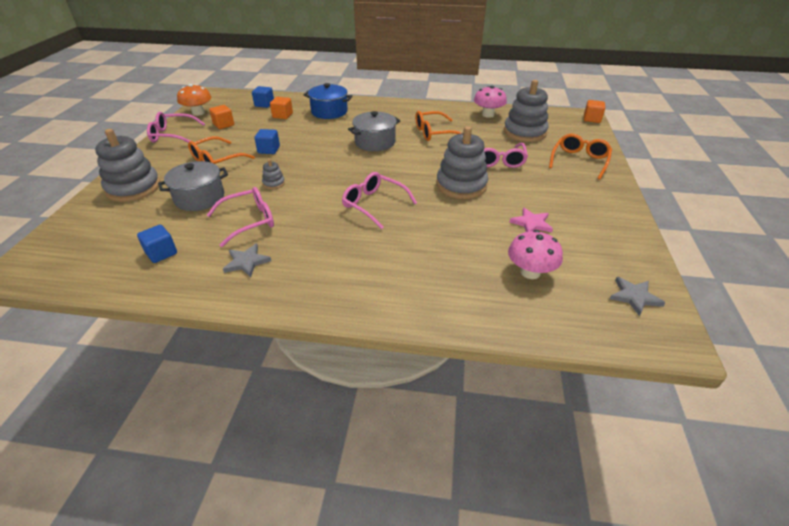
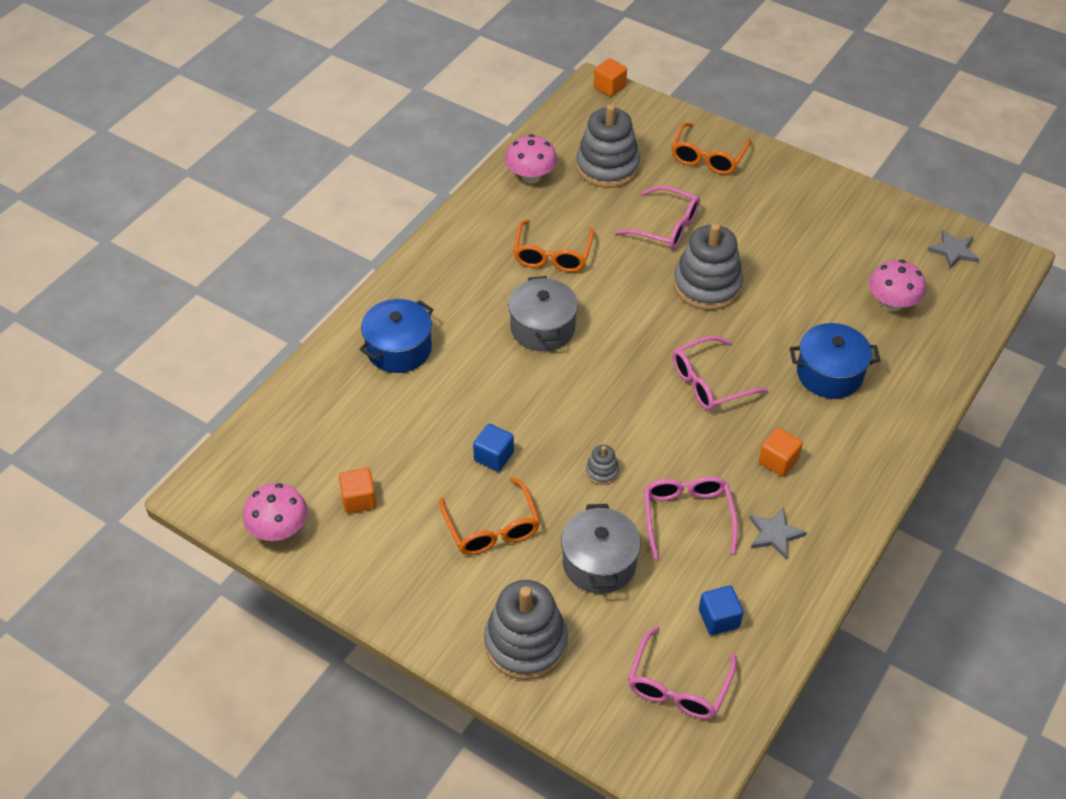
camera: 65 degrees left, 10 degrees up
(173, 135) = (357, 577): pink glasses -> pink glasses (678, 685)
(198, 113) = (279, 529): orange mushroom -> pink mushroom
(264, 104) = (306, 427): blue cube -> none
(282, 115) = (373, 412): orange cube -> orange cube (778, 461)
(423, 255) = (829, 374): none -> blue pot
(531, 223) = (813, 262): pink star -> none
(579, 161) = (708, 157): orange glasses -> orange glasses turned 120 degrees counterclockwise

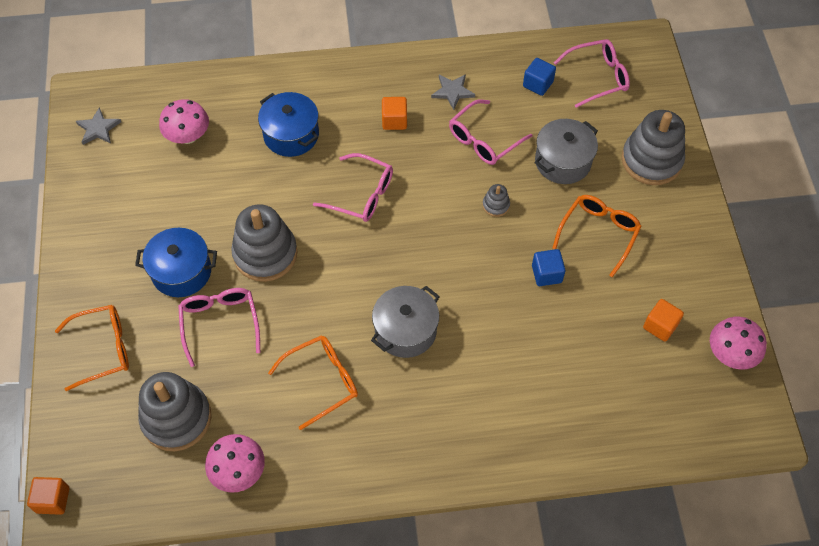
camera: 130 degrees left, 10 degrees up
(399, 349) = (517, 412): blue pot -> blue pot (181, 272)

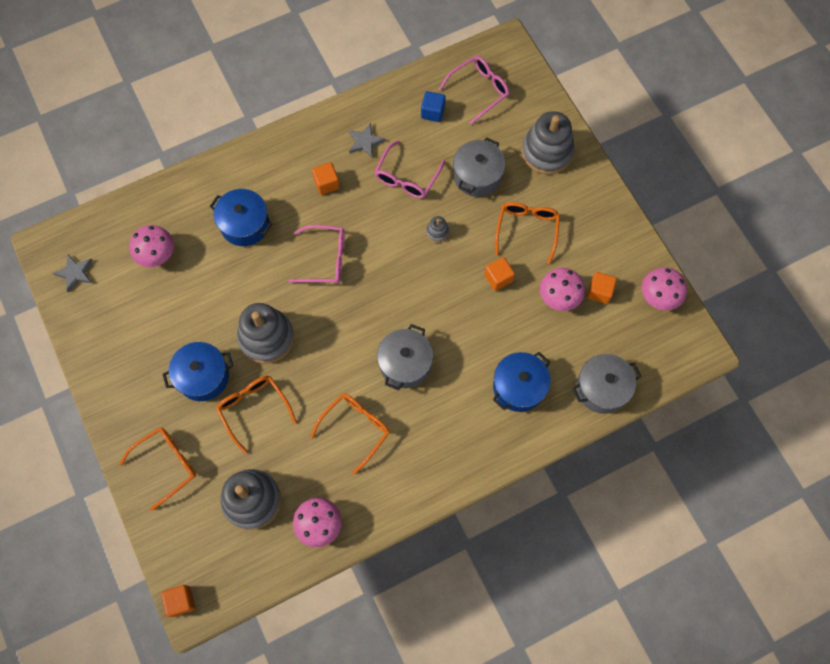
camera: 20 degrees left, 10 degrees up
(220, 323) = (254, 409): pink glasses -> orange glasses
(526, 399) = (519, 387): none -> blue pot
(546, 274) = (498, 278): blue cube -> orange cube
(610, 316) = (559, 297): none -> pink mushroom
(625, 434) = (602, 388): none -> grey pot

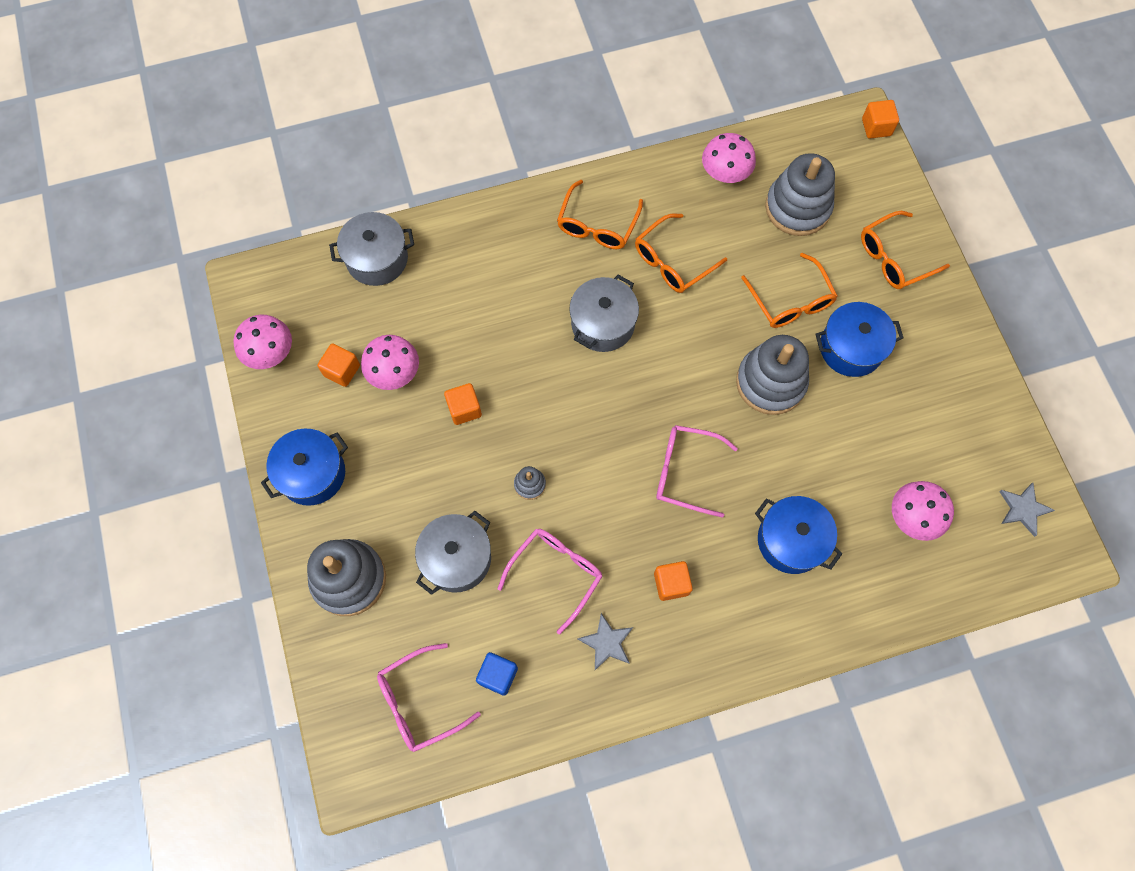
camera: 170 degrees left, 0 degrees up
(519, 387) = (473, 276): blue pot -> blue pot (312, 474)
(527, 230) = (410, 467): orange glasses -> orange glasses (597, 225)

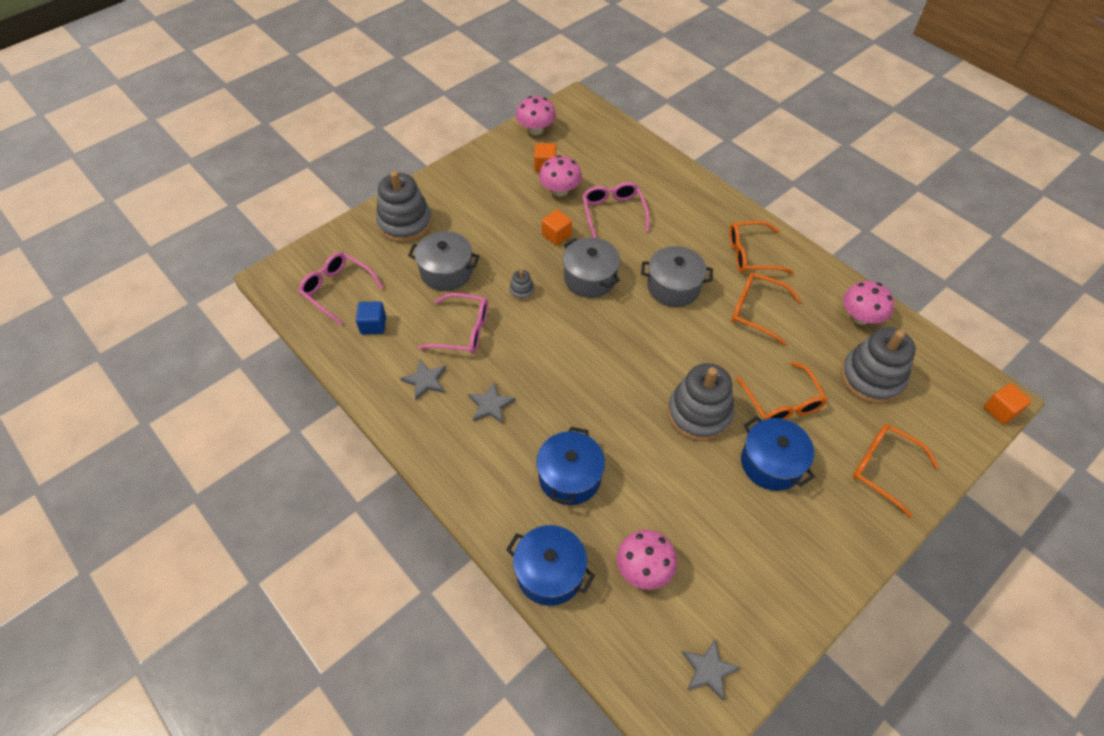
camera: 65 degrees right, 15 degrees down
(312, 474) = (466, 179): blue pot -> blue pot (550, 573)
(377, 259) = (635, 152): grey pot -> grey pot (590, 278)
(671, 583) = (490, 405): orange cube -> grey star
(685, 472) = (586, 382): pink glasses -> pink glasses (613, 213)
(790, 301) = (782, 402): orange glasses -> orange glasses turned 60 degrees counterclockwise

